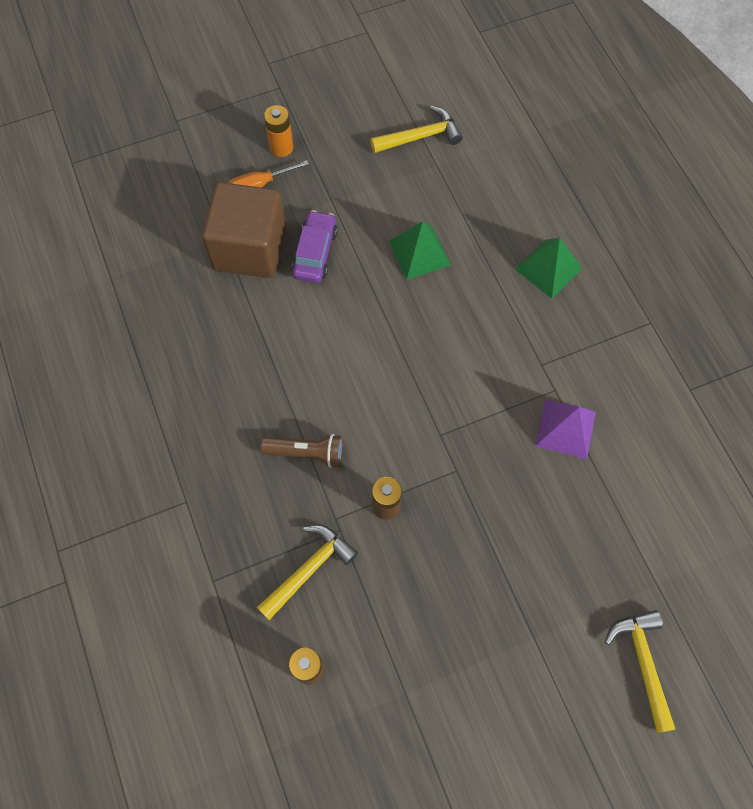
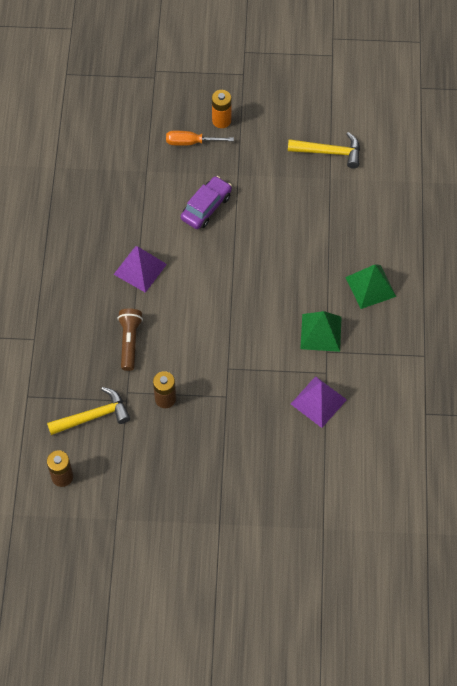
camera: 25 degrees right, 5 degrees down
(250, 248) = (161, 186): brown cube -> none
(274, 358) = (140, 269): none -> purple pyramid
(306, 453) = (130, 342): brown flashlight -> brown flashlight turned 120 degrees counterclockwise
(419, 252) = (282, 237): green pyramid -> green pyramid (321, 332)
(642, 662) = (284, 571): yellow hammer -> none

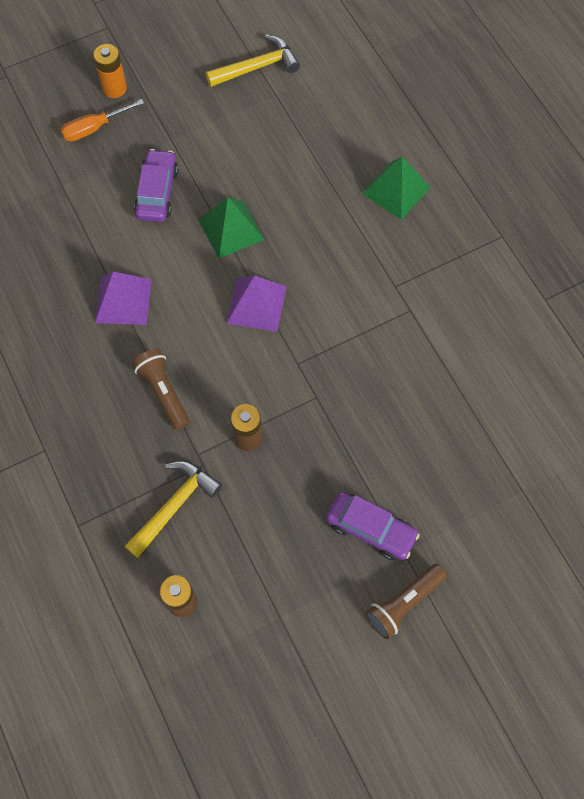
camera: 30 degrees left, 5 degrees up
(198, 554) = (403, 603): none -> brown flashlight
(207, 498) = (371, 529): none -> purple car
(318, 401) = (423, 347): purple pyramid -> purple pyramid (256, 304)
(321, 332) = (375, 268): green pyramid -> green pyramid (231, 229)

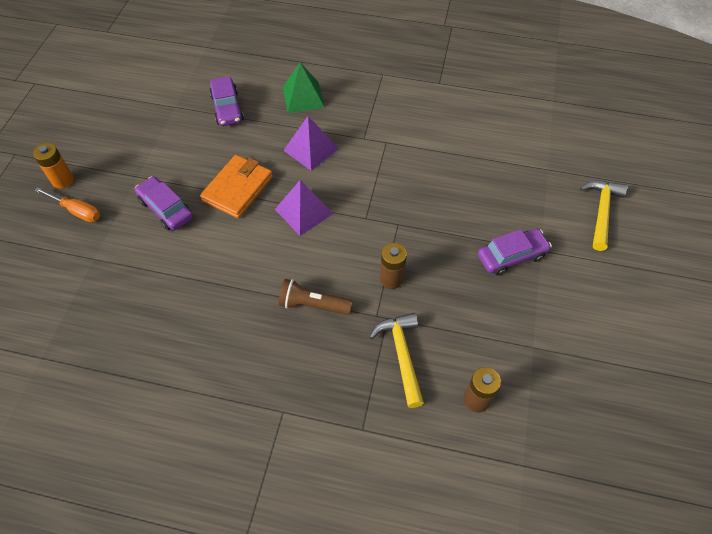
camera: 50 degrees left, 10 degrees down
(94, 128) = (77, 211): orange screwdriver -> orange screwdriver turned 75 degrees counterclockwise
(123, 301) = (221, 282): purple pyramid -> purple pyramid (311, 149)
(231, 229) = (238, 189): green pyramid -> orange wallet
(257, 67) = (145, 102): yellow hammer -> yellow hammer (601, 212)
(316, 138) = (227, 108): none -> purple car
(403, 603) = (574, 273): brown flashlight -> none

